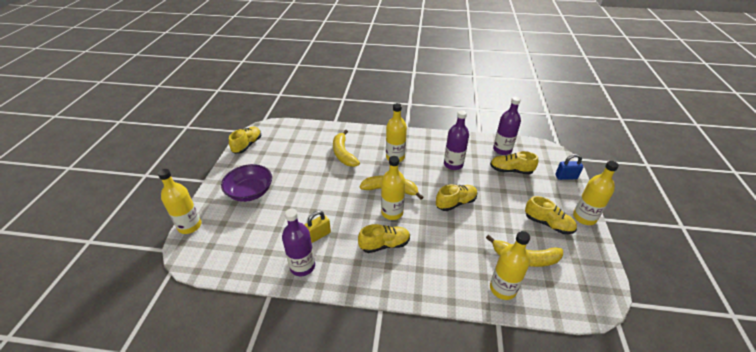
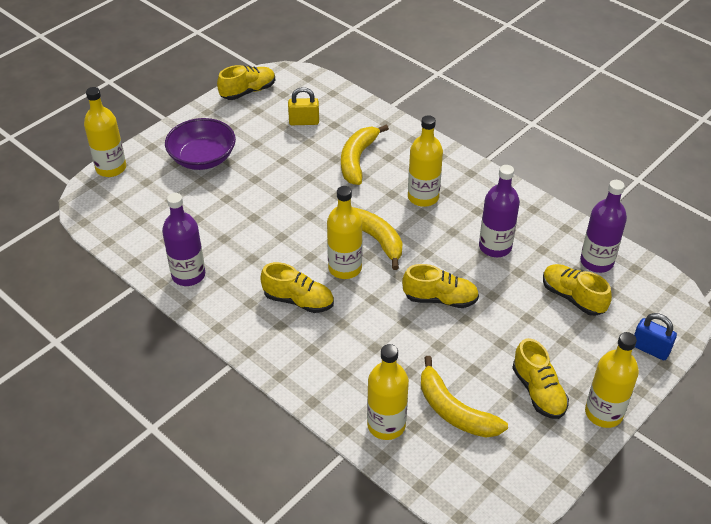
camera: 35 degrees right, 5 degrees up
(318, 235) = (234, 250): yellow padlock -> yellow padlock (304, 122)

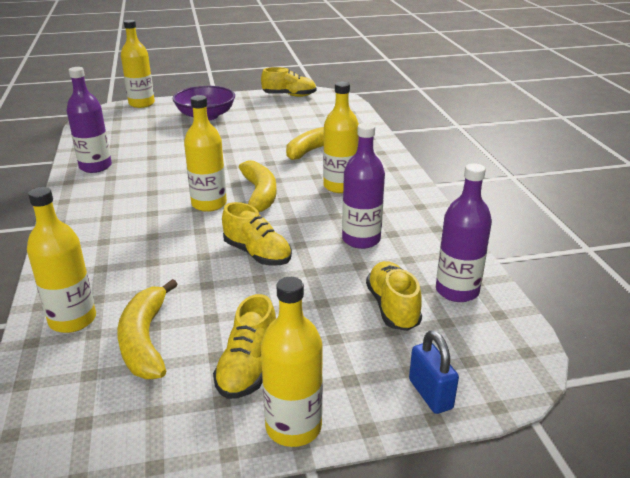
camera: 35 degrees right, 15 degrees down
(298, 300) = (143, 209): yellow shoe -> none
(304, 122) = (306, 119): yellow padlock -> none

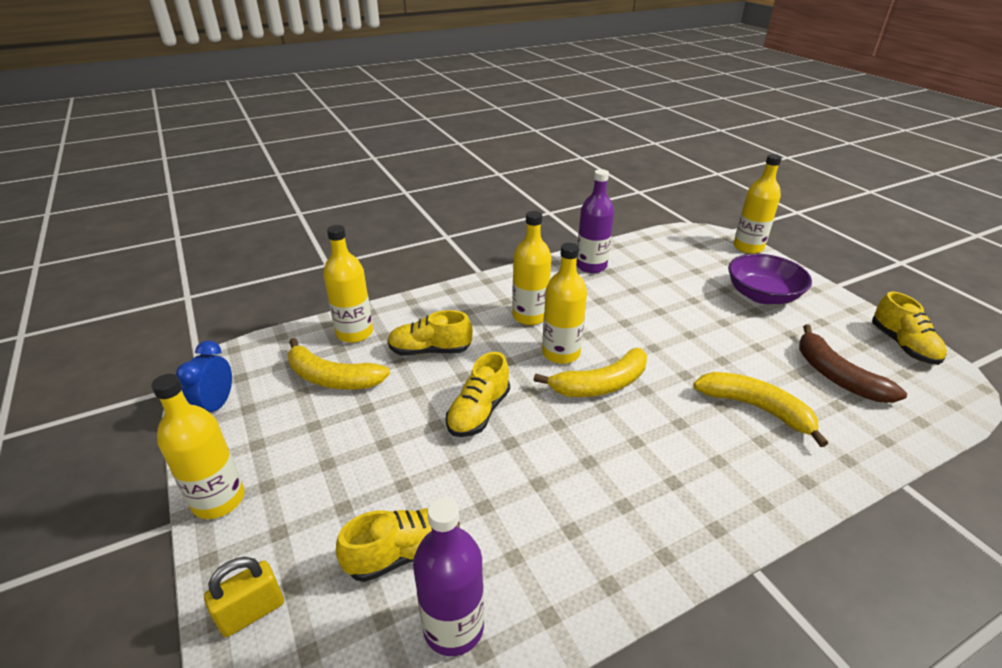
camera: 75 degrees right, 5 degrees up
(130, 442) = (216, 406): none -> blue clock
(145, 340) = (332, 378): yellow banana -> yellow banana turned 135 degrees counterclockwise
(248, 367) = (297, 450): yellow shoe -> yellow shoe (430, 350)
(303, 120) = (836, 376): none -> brown banana
(340, 186) = (666, 452): yellow bottle -> yellow bottle (530, 316)
(361, 239) = (542, 497): purple bottle -> none
(430, 394) = (252, 612): blue padlock -> yellow padlock

